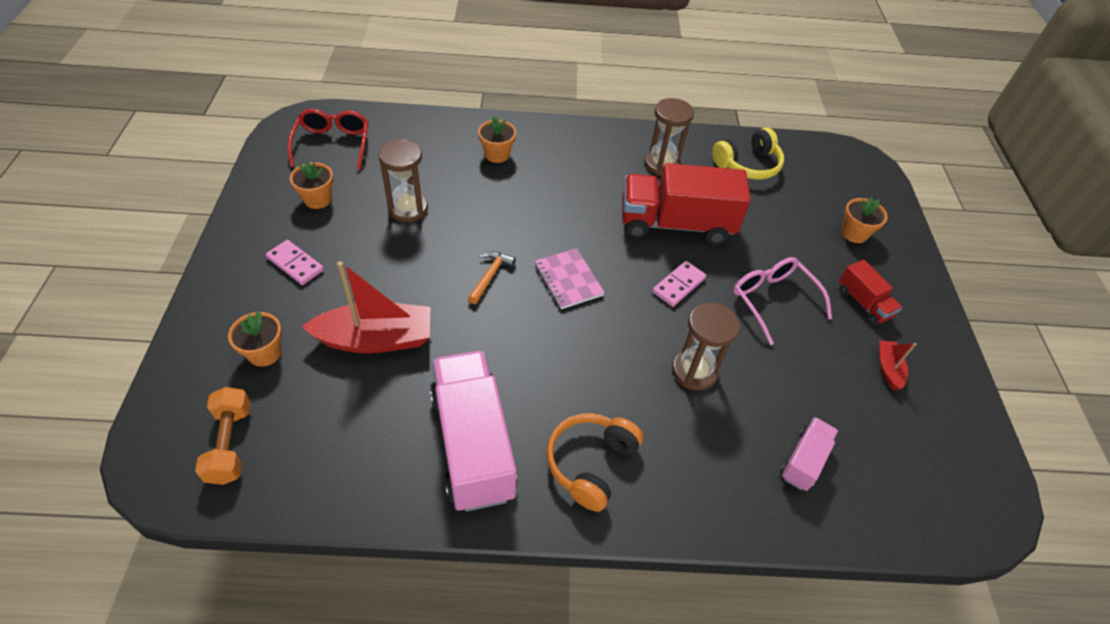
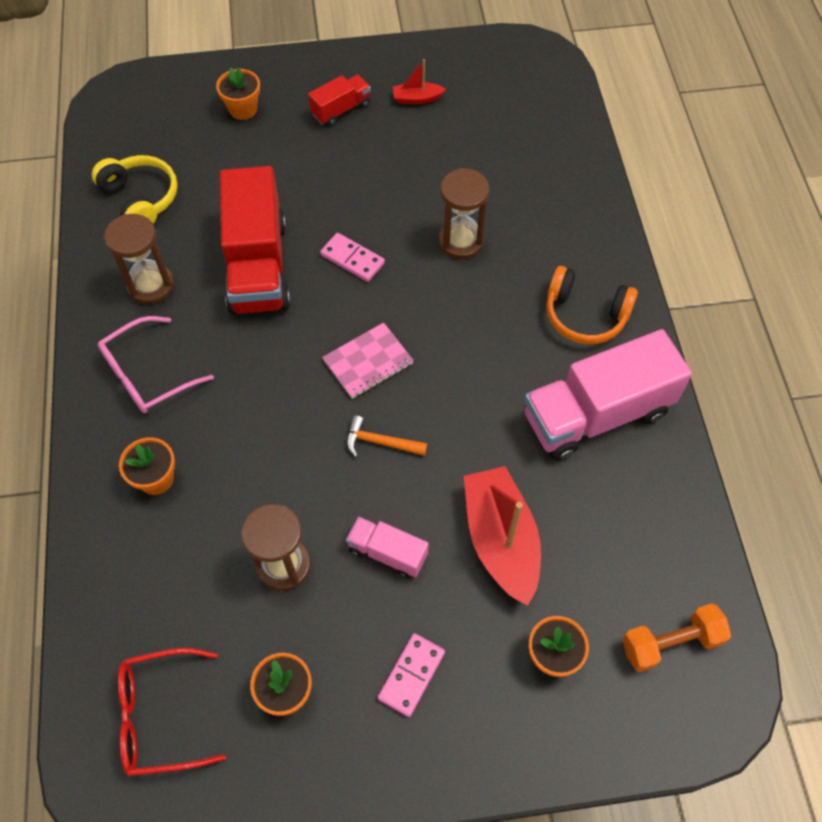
camera: 95 degrees left, 10 degrees up
(772, 300) = (354, 179): pink glasses -> pink glasses (147, 375)
(804, 461) = (531, 162): pink truck -> pink truck (387, 553)

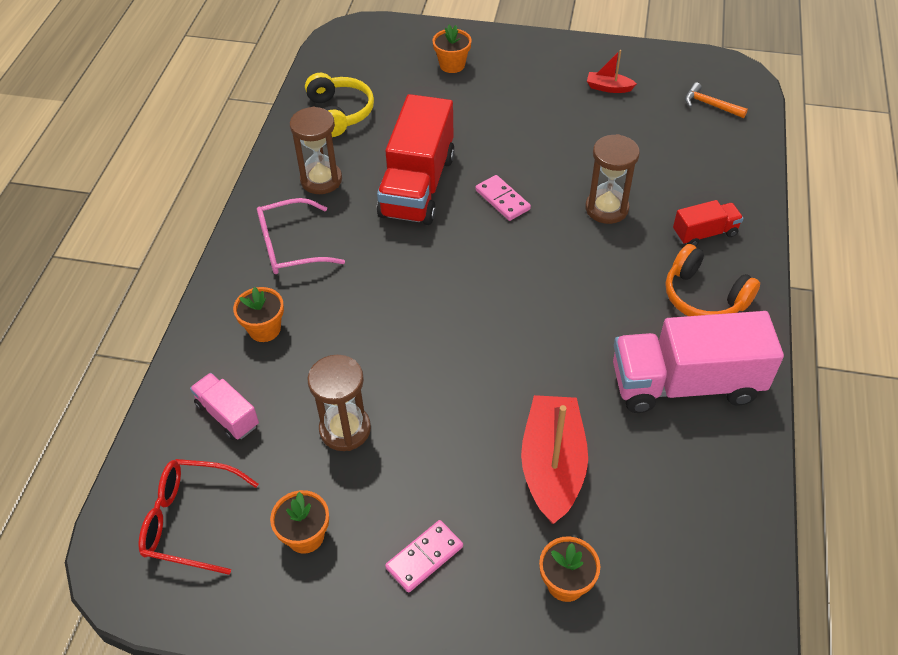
camera: 20 degrees right, 10 degrees down
(341, 110) = (537, 82): red truck -> red truck (704, 233)
(368, 362) = (485, 285): pink notebook -> none
(380, 442) = (471, 353): orange hammer -> orange hammer (710, 105)
(387, 553) = (442, 446): pink truck -> pink truck (227, 415)
(670, 643) = (689, 608): orange dumbbell -> none

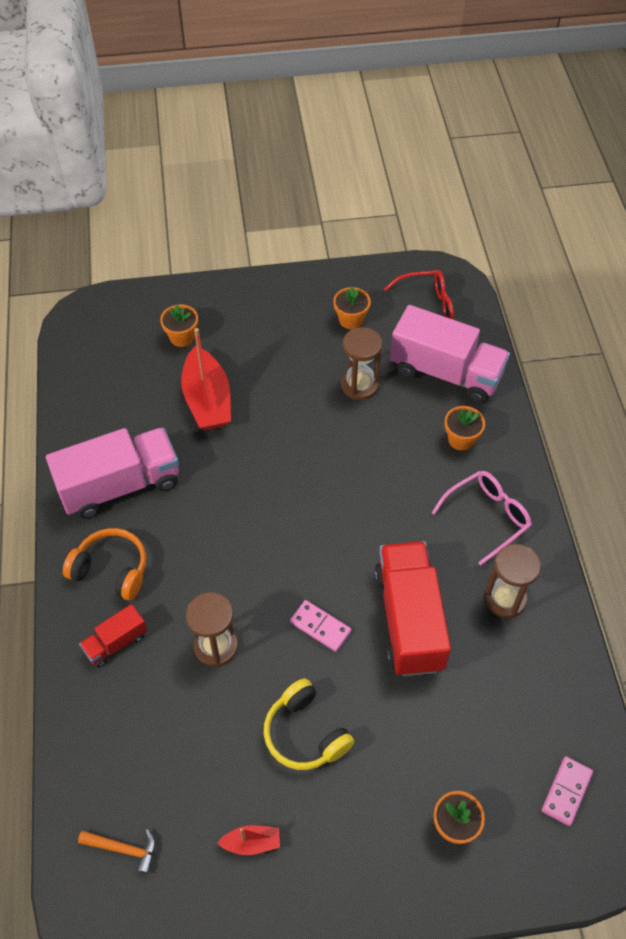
camera: 160 degrees right, 5 degrees up
(227, 415) = (445, 373): pink truck -> pink truck, size x2.05
(339, 113) = (540, 697): yellow headphones -> yellow headphones (305, 733)
(424, 557) = (272, 328): pink domino -> pink domino (566, 791)

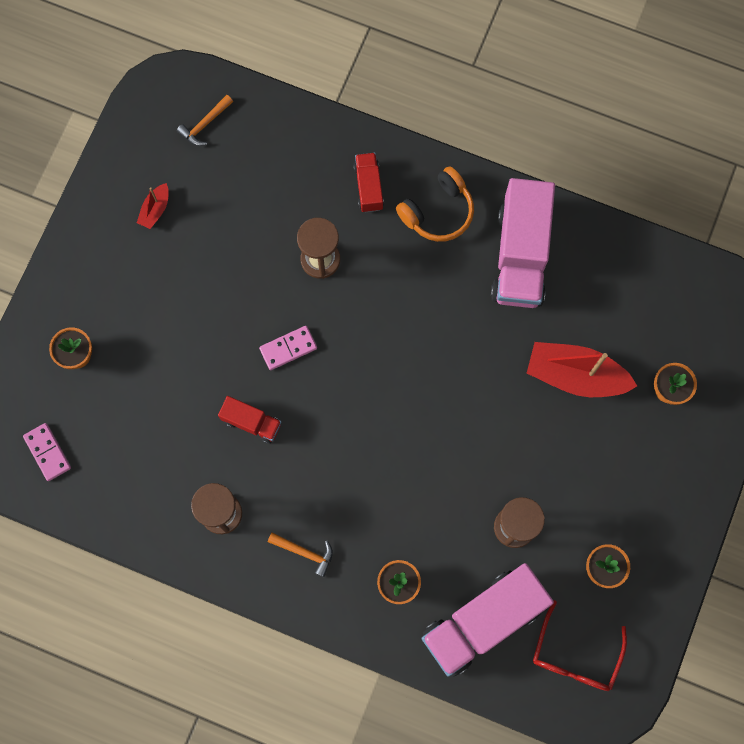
camera: 120 degrees right, 20 degrees up
(305, 733) = (209, 288): yellow headphones -> none
(409, 620) = (251, 422): red truck -> red truck, size x0.49
(487, 517) = (304, 552): pink glasses -> orange hammer

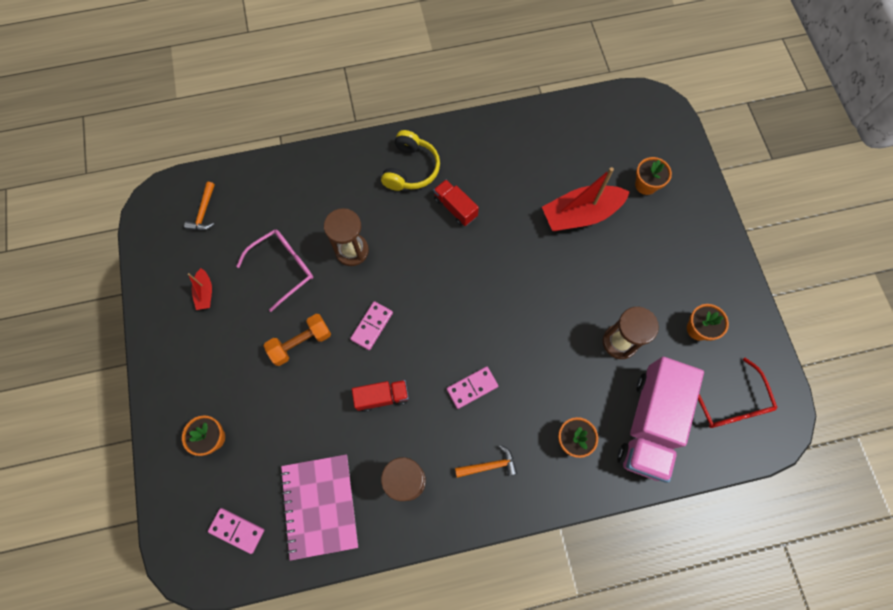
camera: 35 degrees left, 5 degrees down
(131, 481) = (320, 506): none -> pink notebook
(211, 319) = (301, 343): none -> orange dumbbell
(244, 234) = (284, 268): none -> pink glasses
(340, 471) = (472, 387): none -> pink domino
(368, 187) = (351, 182): red truck -> red truck (455, 208)
(438, 212) = (411, 169): orange headphones -> yellow headphones
(520, 255) = (486, 162): pink truck -> none

